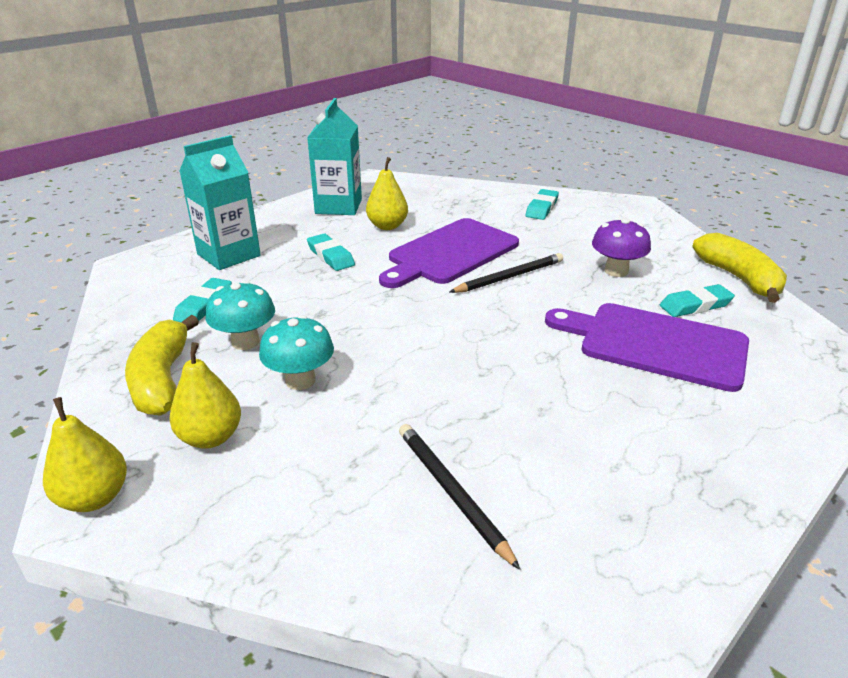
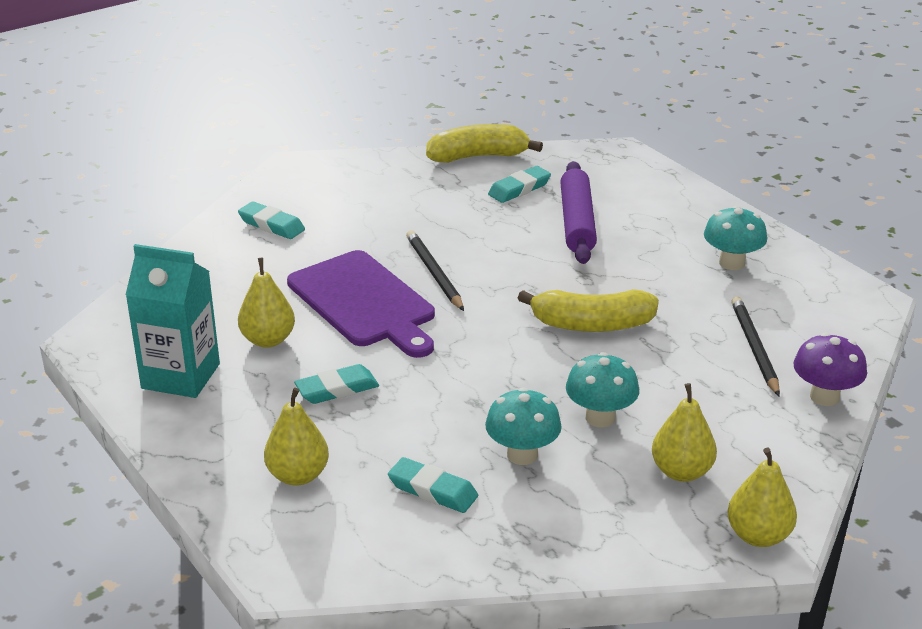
camera: 80 degrees left, 0 degrees up
(162, 379) = (584, 511): yellow banana -> yellow banana (591, 324)
(229, 255) = (298, 475): turquoise carton -> yellow pear
(451, 493) = (754, 348): black pencil -> black pencil turned 105 degrees clockwise
(616, 271) = (443, 212): purple mushroom -> purple mushroom (824, 397)
(645, 469) = (731, 263): none -> turquoise mushroom
(655, 344) = (577, 222): purple cutting board -> purple rolling pin
(695, 305) = (519, 189): turquoise eraser -> turquoise eraser turned 60 degrees clockwise

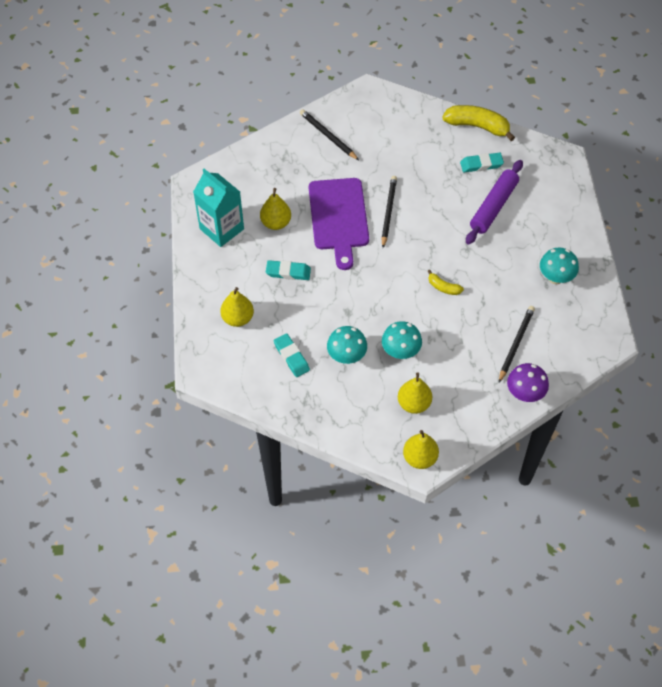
camera: 30 degrees right, 25 degrees up
(271, 225) = (328, 136): turquoise eraser -> black pencil
(591, 324) = (443, 287): yellow banana -> yellow banana, size x0.51

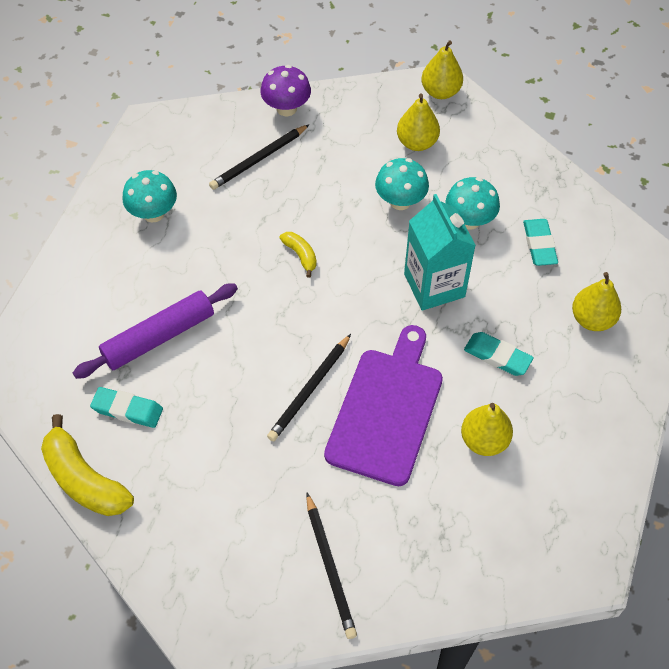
camera: 155 degrees left, 0 degrees up
(221, 229) = (571, 464): turquoise carton -> turquoise carton (434, 285)

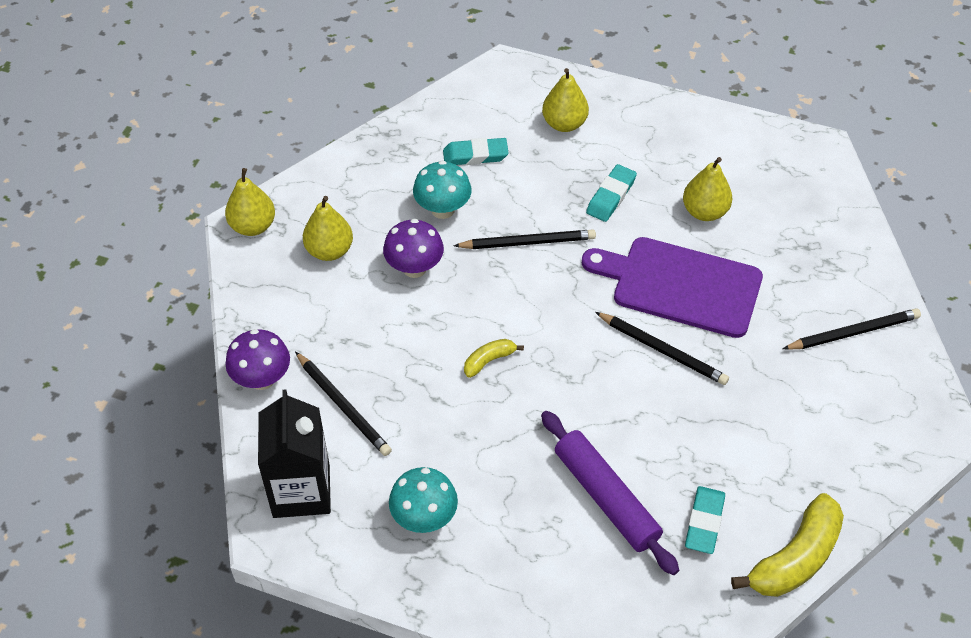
camera: 90 degrees left, 5 degrees down
(184, 138) = (301, 490): none -> black carton
(400, 201) = (414, 268): turquoise mushroom -> purple mushroom
(434, 285) = (527, 242): turquoise carton -> black pencil

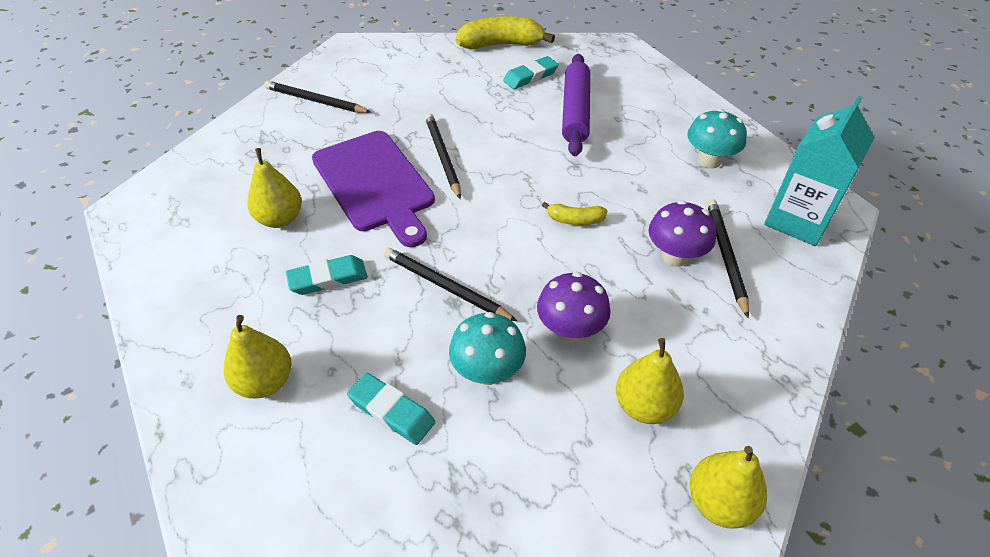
camera: 140 degrees left, 5 degrees down
(262, 379) = (792, 319): purple mushroom -> purple mushroom (674, 256)
(301, 490) = (797, 220): black carton -> turquoise carton

